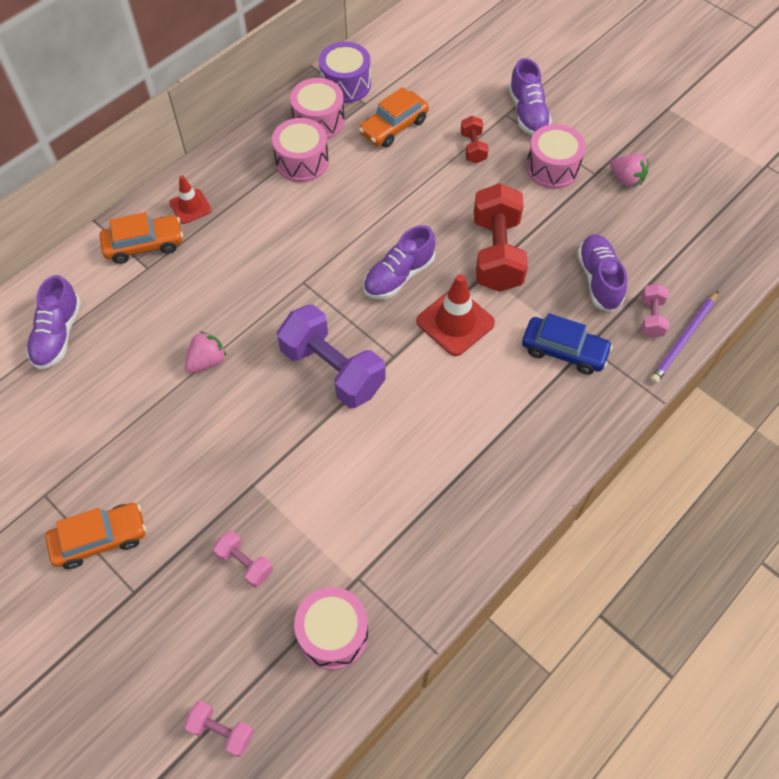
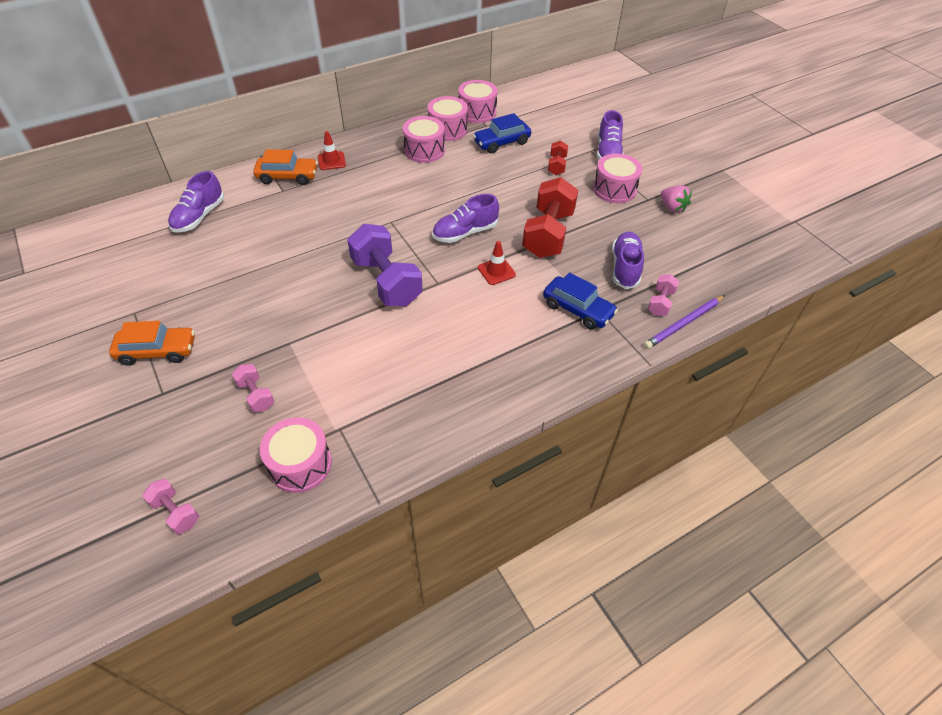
camera: 15 degrees right, 10 degrees down
(207, 361) = (295, 255): pink strawberry -> none
(345, 84) = (477, 112): purple drum -> pink drum
(394, 127) = (502, 142): orange car -> blue car
(455, 322) = (496, 271): red traffic cone -> red traffic cone, size x0.61

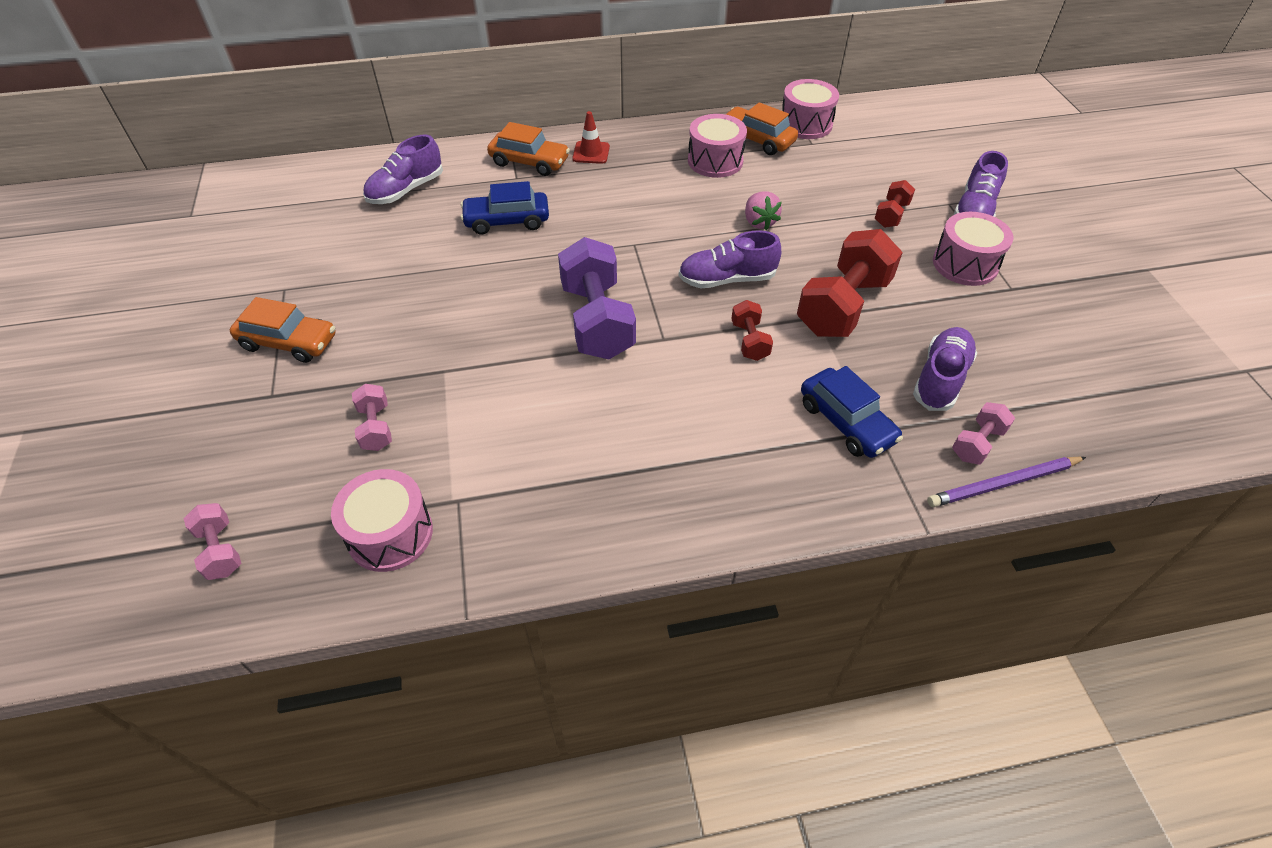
camera: 20 degrees right, 0 degrees up
(448, 129) = (757, 140): pink drum -> orange car
(496, 271) = (749, 341): red traffic cone -> red dumbbell
(502, 142) = (824, 170): blue car -> blue car (507, 221)
(672, 207) = (1046, 308): pink strawberry -> pink strawberry (759, 222)

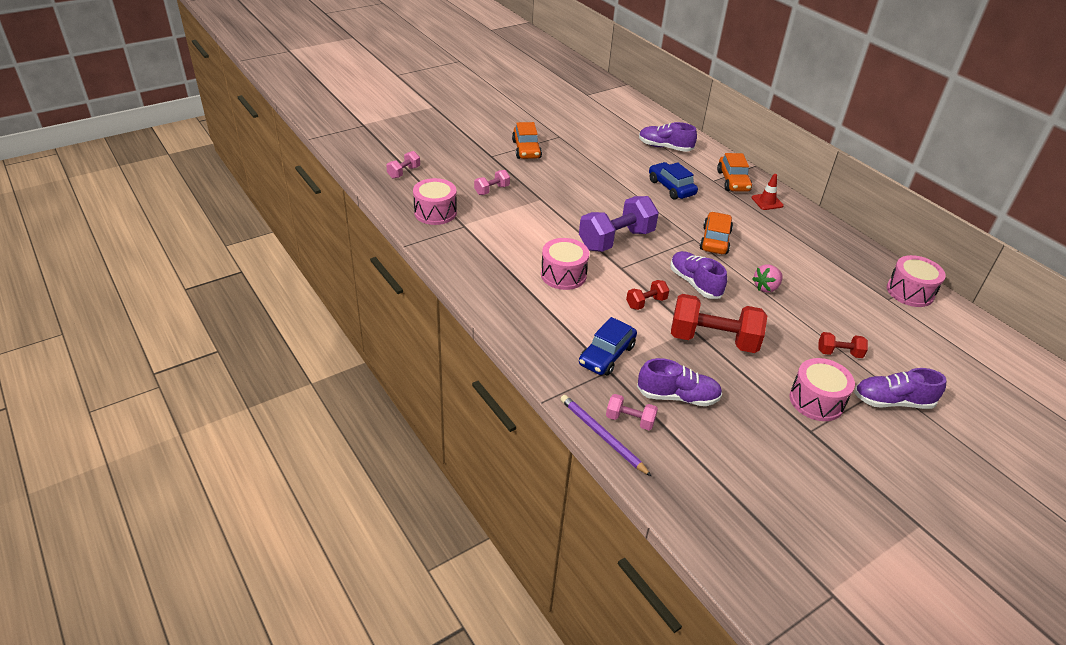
camera: 65 degrees right, 10 degrees down
(715, 161) = (814, 255): pink drum -> pink drum (563, 275)
(757, 140) = (861, 270): orange car -> orange car (715, 240)

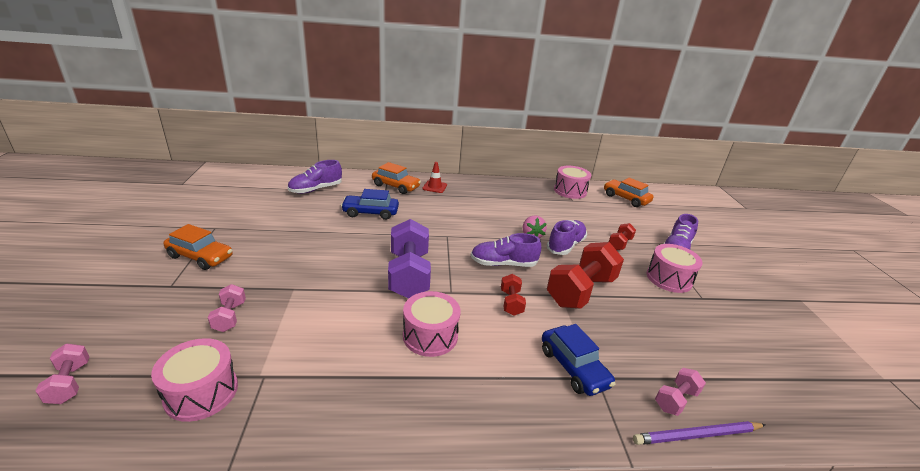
camera: 60 degrees left, 10 degrees down
(677, 396) = (648, 349): purple shoe -> purple shoe (565, 245)
(715, 240) = (457, 228): orange car -> orange car (626, 198)

